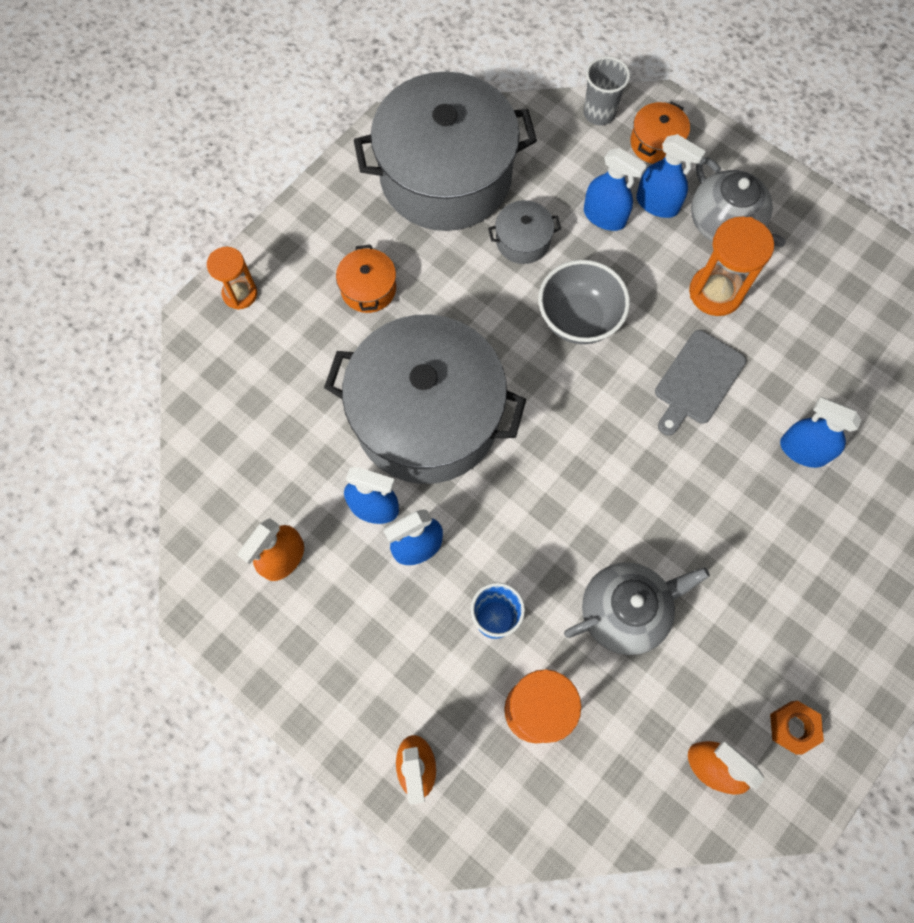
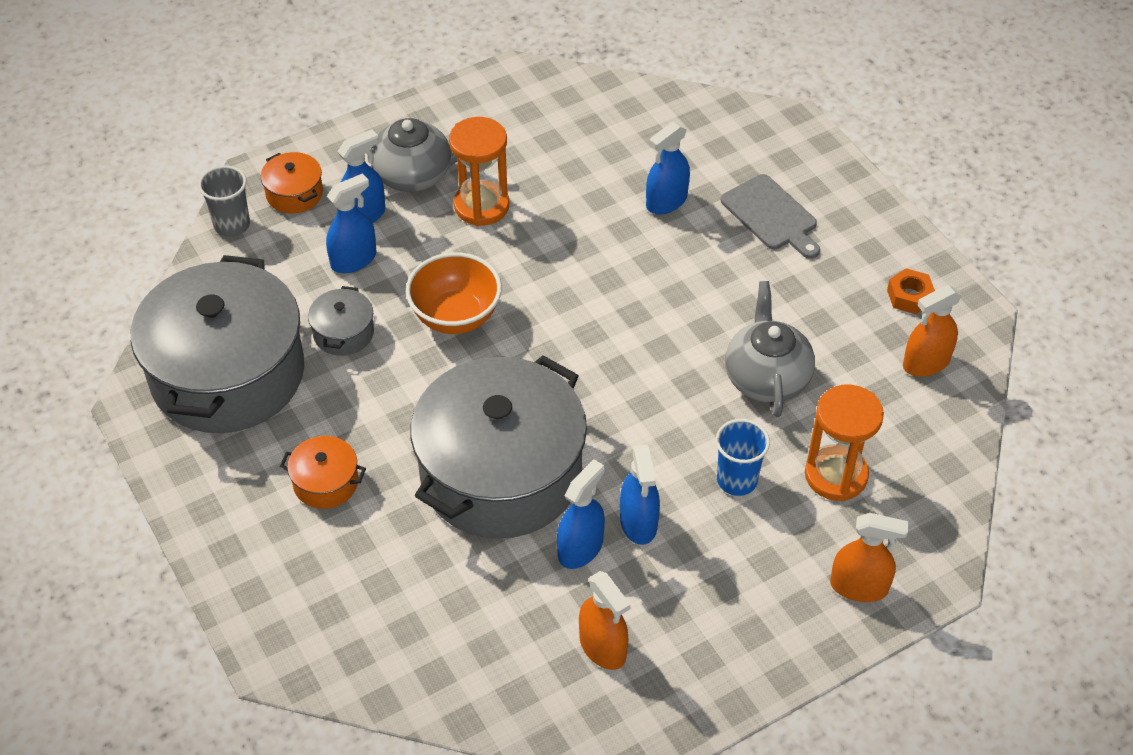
camera: 70 degrees left, 20 degrees down
(240, 294) = (264, 608): orange hourglass -> none
(578, 319) = (456, 316): grey bowl -> orange bowl
(697, 381) = (565, 250): grey cutting board -> grey cutting board (771, 215)

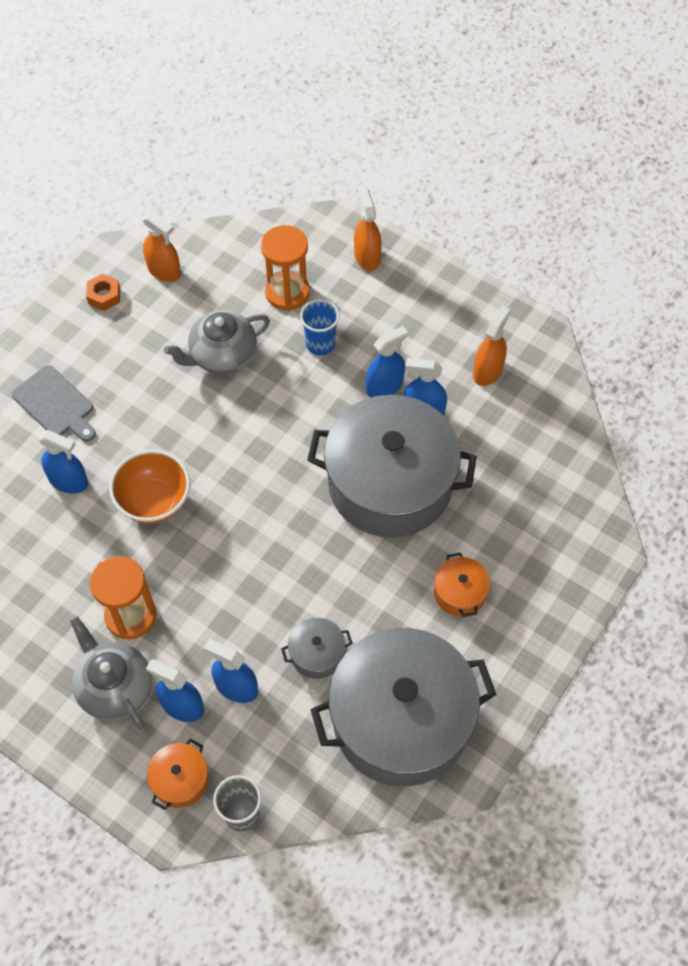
camera: 115 degrees left, 10 degrees up
(456, 316) = (261, 579): orange bowl -> orange bowl (154, 502)
(771, 215) = (55, 404): grey cutting board -> grey cutting board turned 105 degrees clockwise

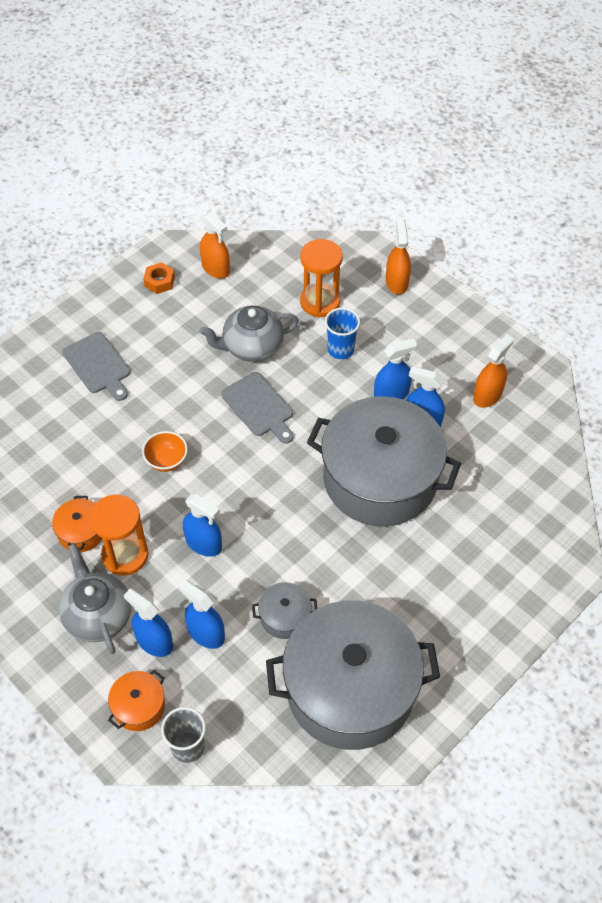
camera: 10 degrees right, 5 degrees down
(68, 481) = (95, 431): blue spray bottle -> blue spray bottle (203, 543)
(154, 502) = (166, 461): orange bowl -> orange bowl, size x0.63
(244, 424) = (259, 407): none -> grey cutting board
(460, 592) = (426, 585): orange pot -> orange pot (81, 532)

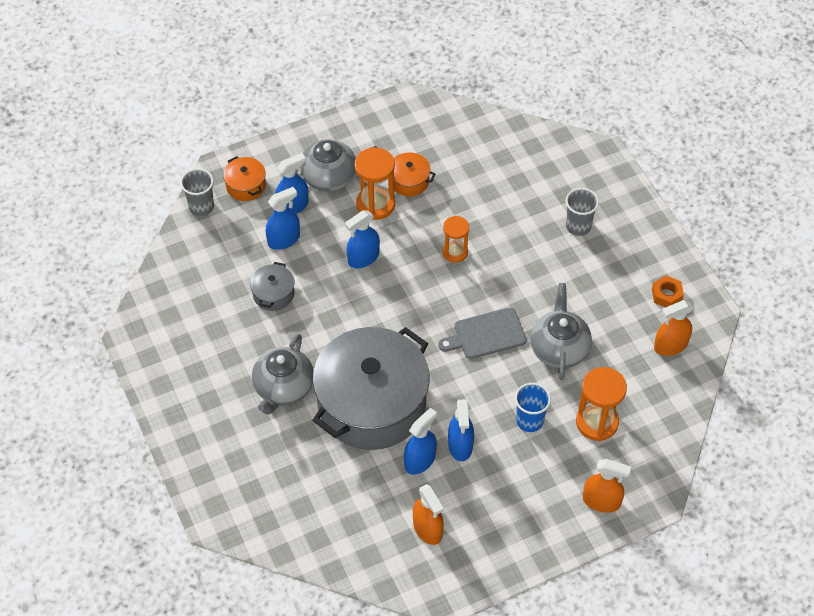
camera: 110 degrees right, 0 degrees up
(98, 365) = (578, 226): grey cutting board -> grey cup
(166, 461) = (455, 252): orange bowl -> orange hourglass
(350, 689) = (193, 318): grey pot -> none
(398, 564) = (283, 388): none -> grey teapot

